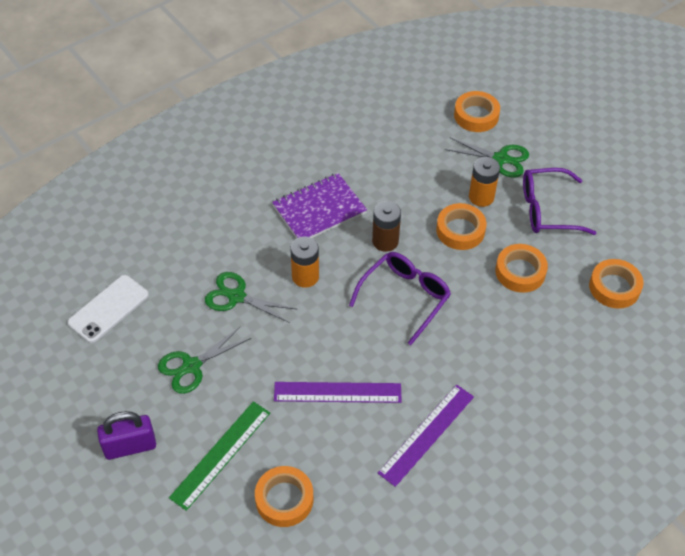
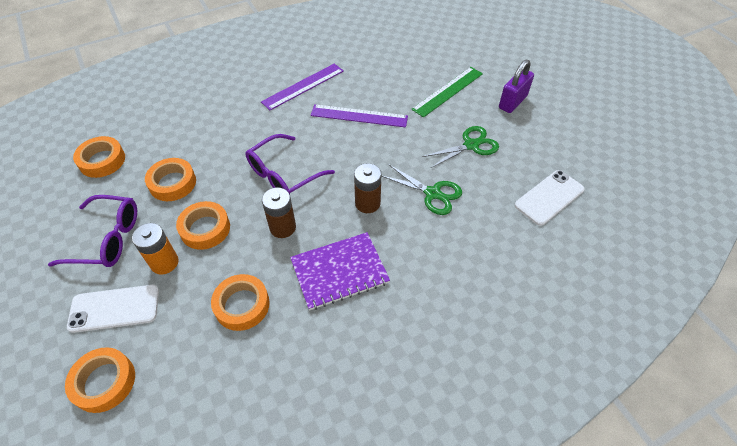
camera: 170 degrees left, 0 degrees up
(130, 446) = (512, 102): purple padlock -> purple padlock turned 45 degrees counterclockwise
(284, 499) = (406, 66): orange tape -> orange tape (242, 305)
(305, 277) = (367, 203): orange battery -> brown battery
(501, 159) = (114, 308): green scissors -> white phone

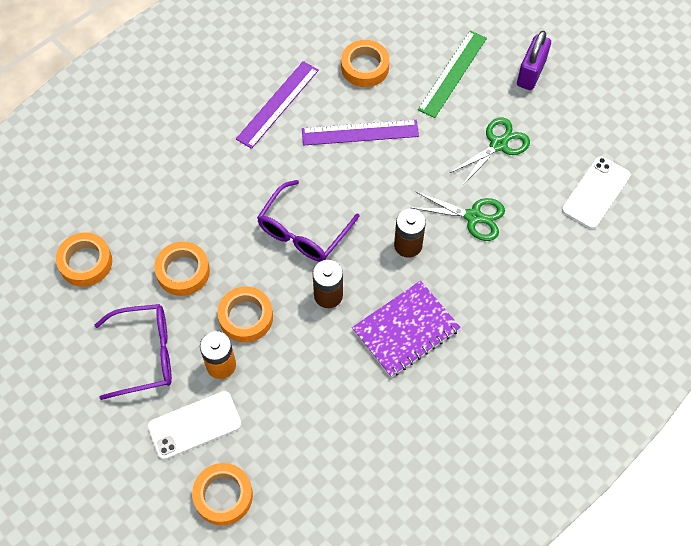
camera: 15 degrees left, 10 degrees up
(242, 305) = (322, 389): orange tape -> orange tape (365, 67)

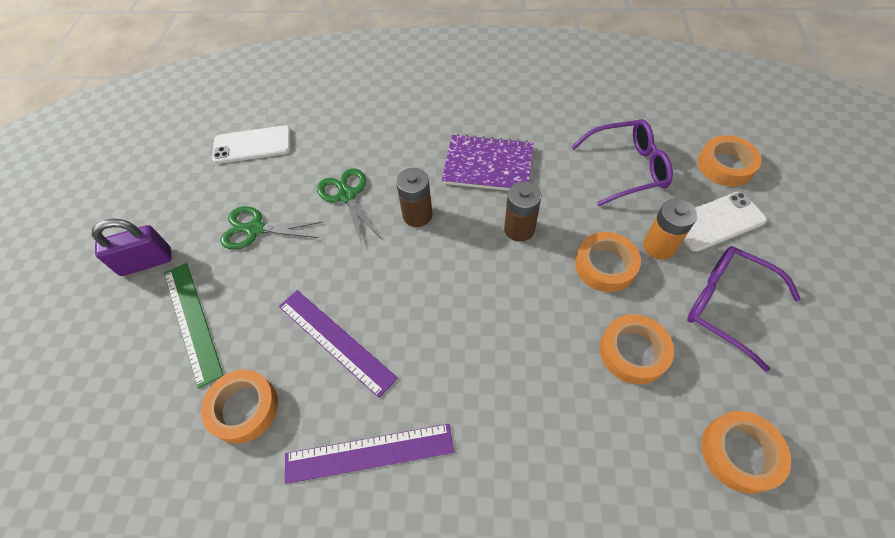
camera: 130 degrees left, 5 degrees down
(194, 425) = (716, 221): white phone -> white phone turned 45 degrees counterclockwise
(303, 231) = (486, 294): purple glasses -> purple glasses (627, 168)
(453, 73) = (192, 321): green ruler -> green ruler turned 75 degrees clockwise

